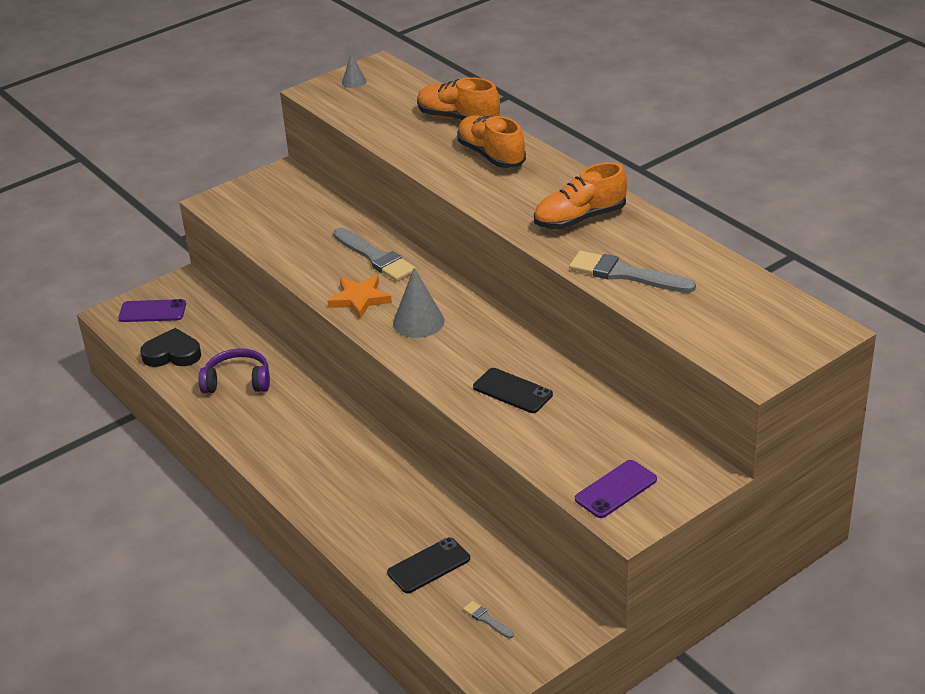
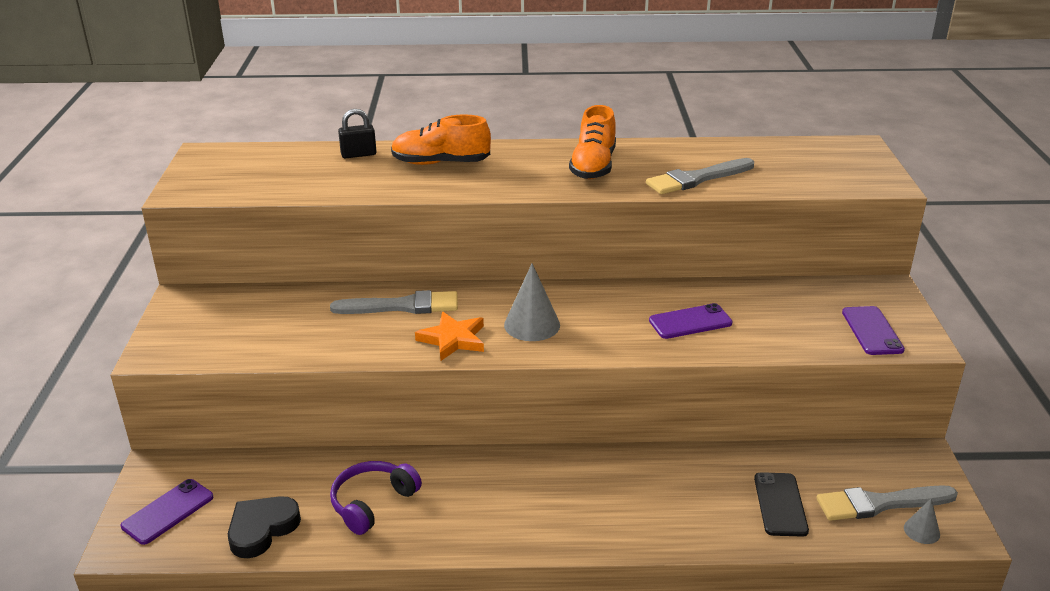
camera: 55 degrees left, 5 degrees down
(354, 82) = (206, 171): grey cone -> grey cone (921, 531)
(458, 118) = (358, 154): orange shoe -> black padlock
(487, 619) = (880, 503): grey brush -> grey brush, size x2.23
(512, 391) = (690, 322): black phone -> purple phone

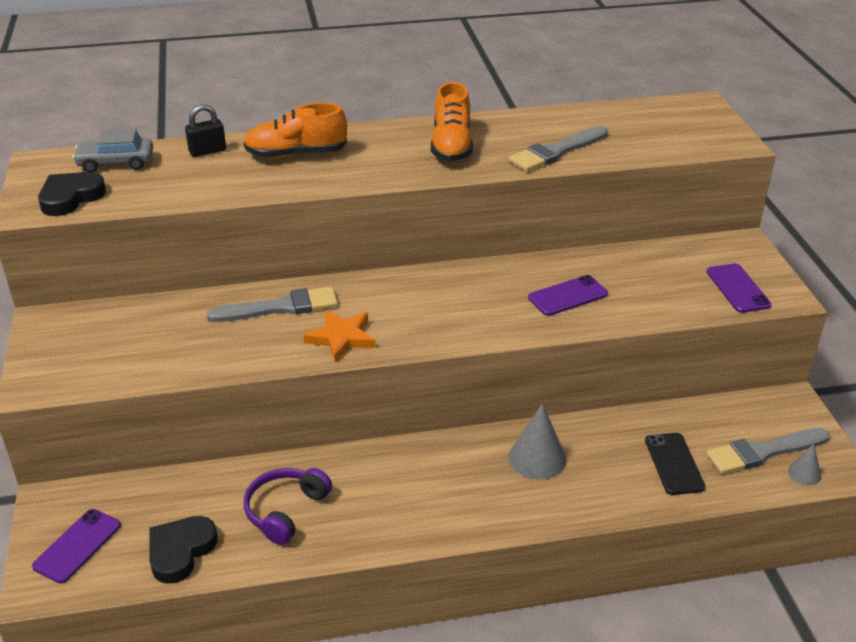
camera: 10 degrees left, 5 degrees up
(220, 185) = (70, 198): none -> black heart
(271, 158) = (116, 163): none -> grey car
(532, 325) = (415, 314): grey cone -> grey cone (537, 458)

